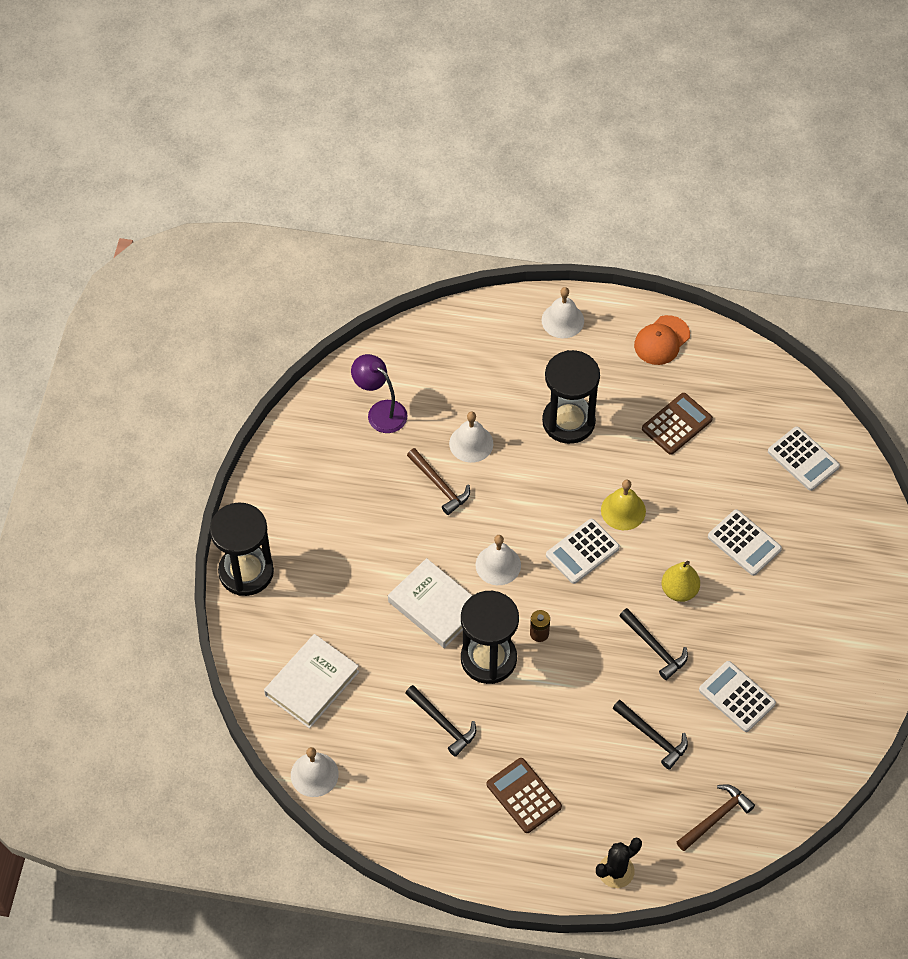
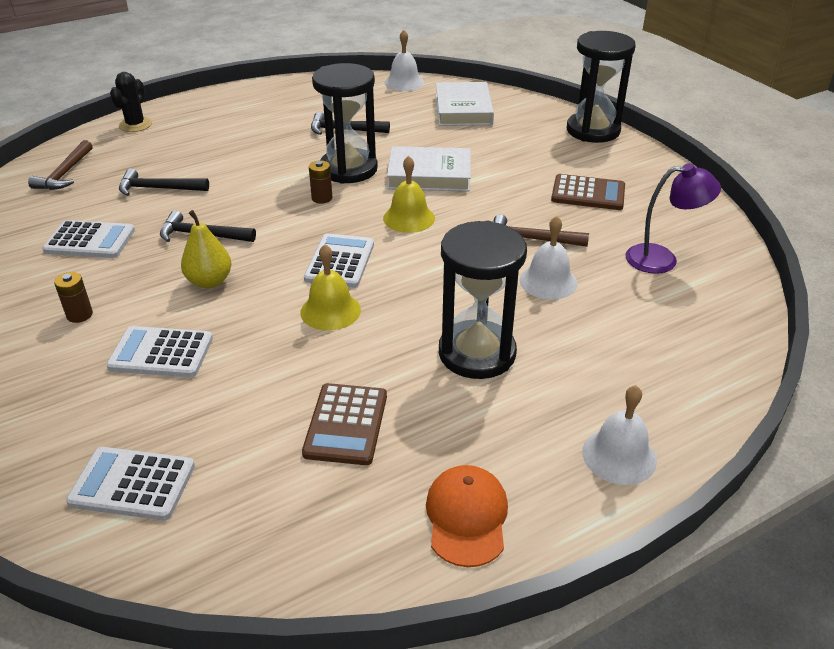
camera: 140 degrees right, 20 degrees down
(498, 565) = (409, 218): white bell -> yellow bell
(524, 796) = (242, 126): brown calculator -> brown calculator (588, 193)
(777, 613) = (79, 315): none -> brown battery

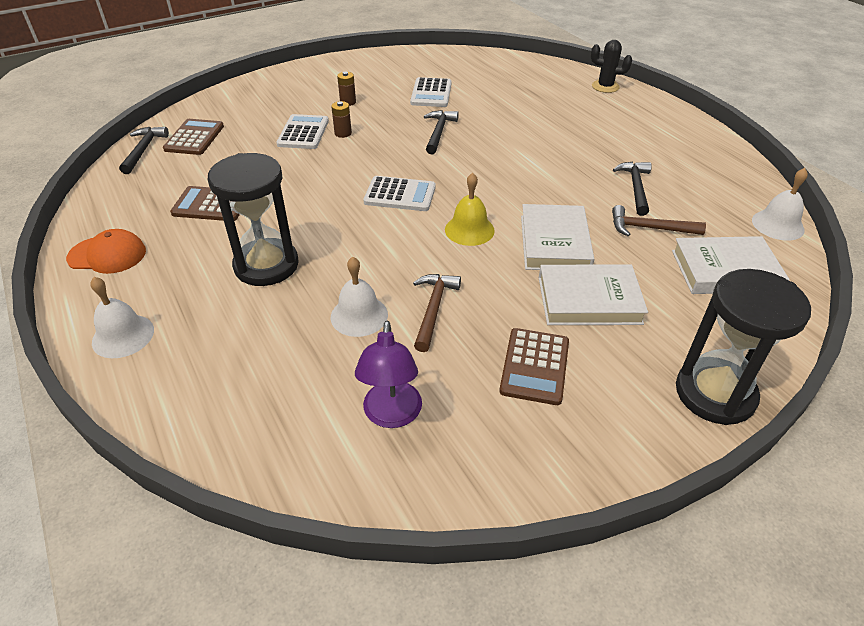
camera: 90 degrees right, 5 degrees up
(65, 173) = (519, 72): brown hammer -> brown hammer (649, 228)
(132, 484) = (194, 138): white calculator -> brown calculator
(158, 188) = (504, 108): black hammer -> black hammer (143, 150)
(209, 281) = (379, 141): yellow pear -> none
(322, 198) = (499, 181): brown battery -> brown battery (343, 133)
(330, 311) = (335, 193): yellow bell -> none
(348, 169) = (555, 193): black hourglass -> none
(506, 165) = (589, 300): none -> white book

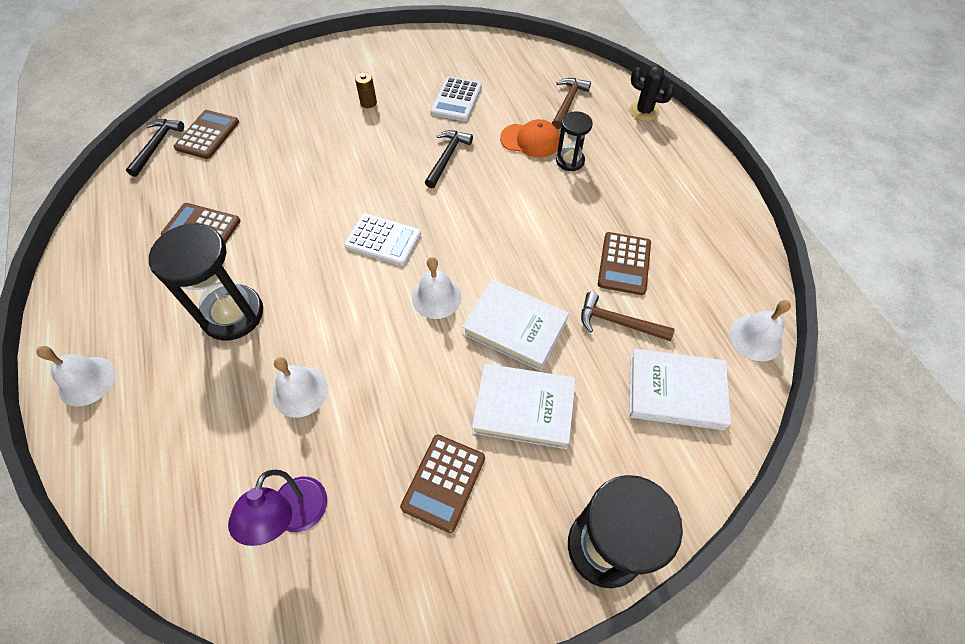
camera: 10 degrees right, 15 degrees up
(107, 255) = (95, 279): orange cap -> orange cap (530, 140)
(303, 133) = (313, 141): white calculator -> none
(343, 133) = (351, 147): brown battery -> none
(433, 309) = (371, 395): brown hammer -> brown hammer (568, 102)
(469, 230) = (436, 297): yellow bell -> white bell
(554, 124) = (570, 161): none -> black hourglass
(554, 243) = (515, 327): white book -> white book turned 75 degrees counterclockwise
(635, 187) = (624, 264): black hammer -> brown calculator

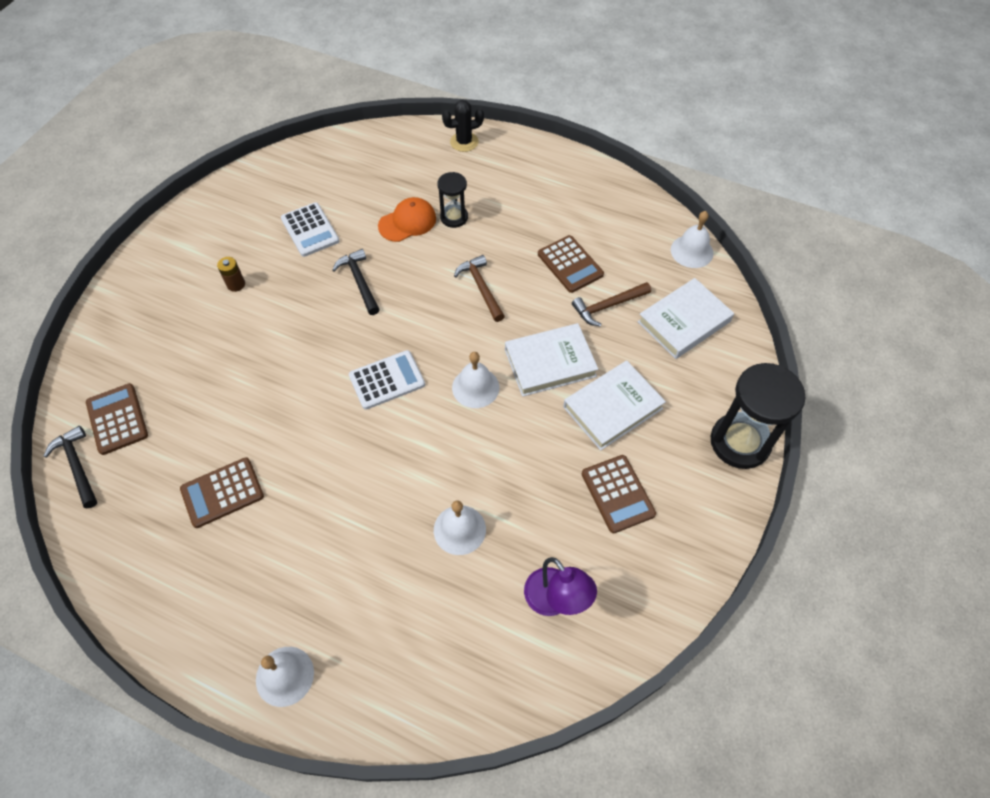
camera: 45 degrees left, 0 degrees up
(232, 314) = (339, 528): black hourglass -> none
(568, 102) = (401, 172): brown hammer -> brown hammer (481, 288)

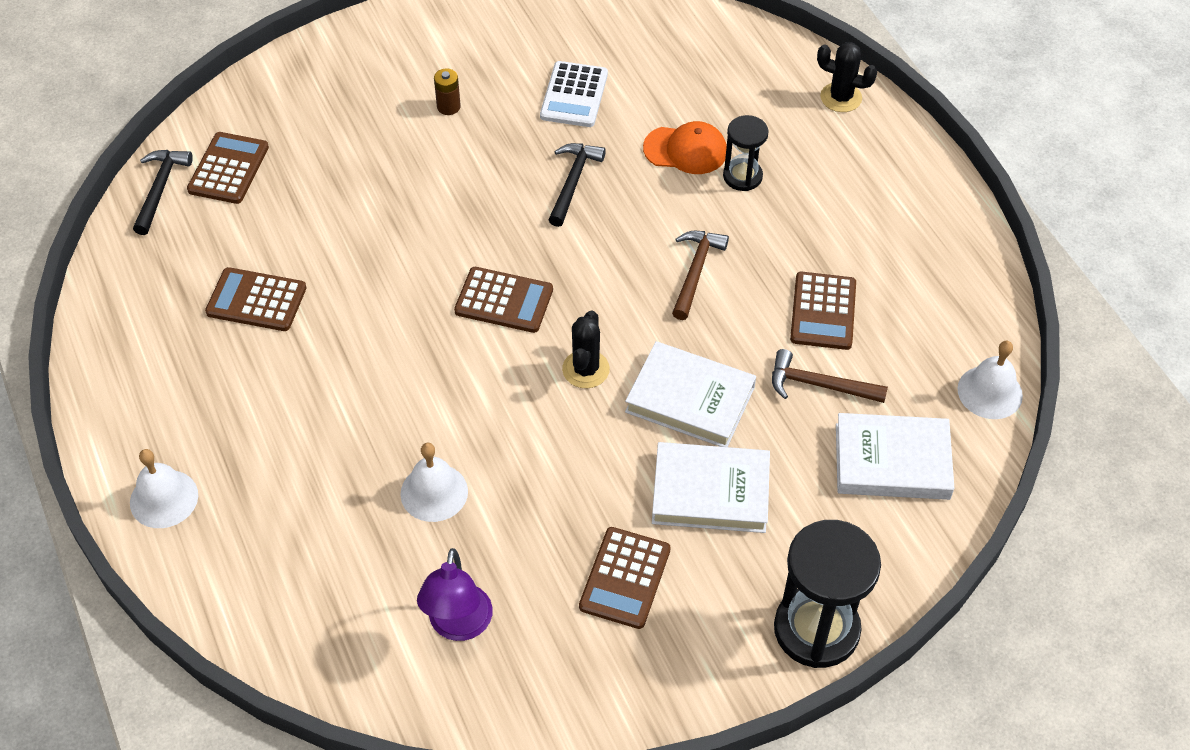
camera: 40 degrees right, 5 degrees down
(387, 380) = (504, 301): white calculator -> brown calculator
(475, 387) = (586, 369): white bell -> black cactus

